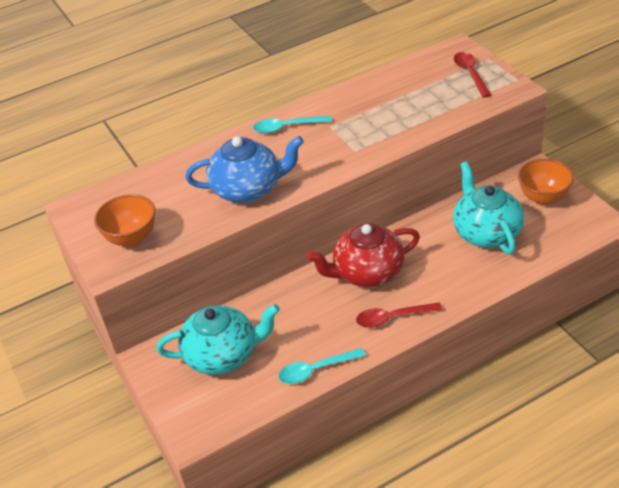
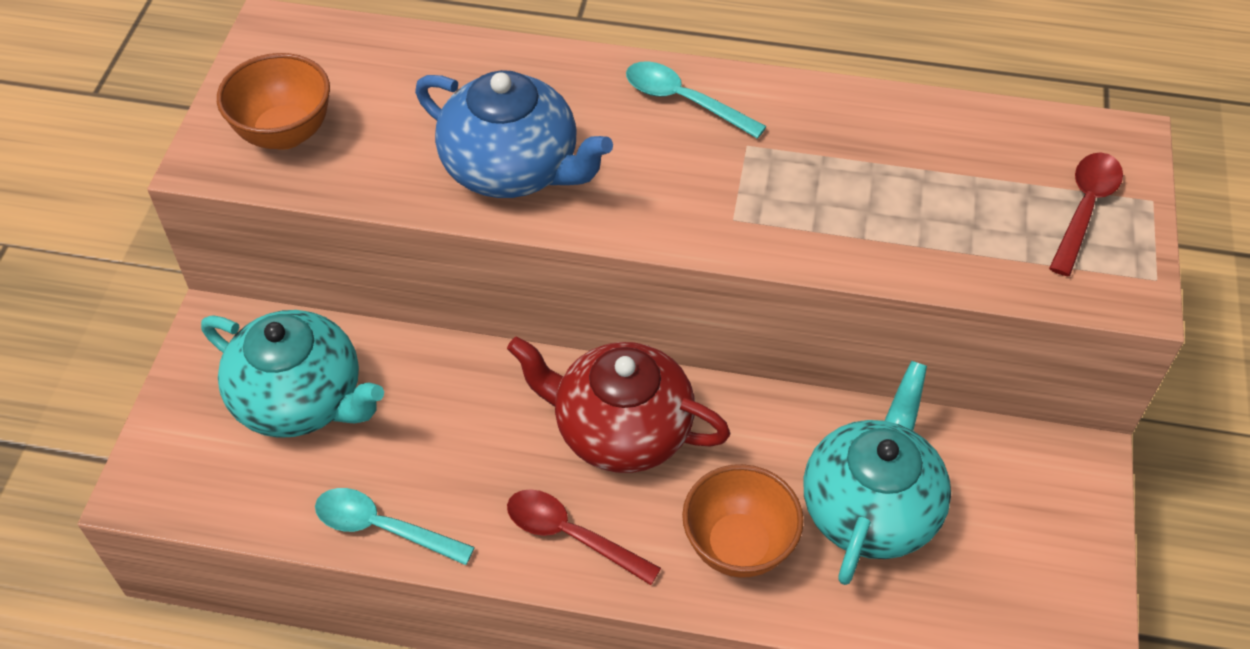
camera: 35 degrees right, 10 degrees up
(543, 197) = (1036, 520): orange bowl -> orange bowl (738, 546)

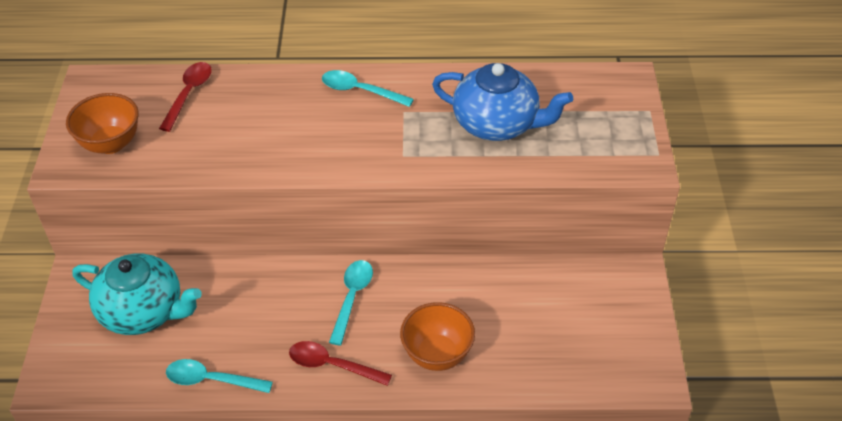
camera: 10 degrees left, 5 degrees down
(513, 168) = (261, 145): blue teapot -> blue teapot (497, 124)
(620, 429) = (352, 298): red teapot -> turquoise spoon
(870, 507) = (514, 319): turquoise teapot -> none
(1085, 209) = (611, 120): red spoon -> red spoon (189, 94)

